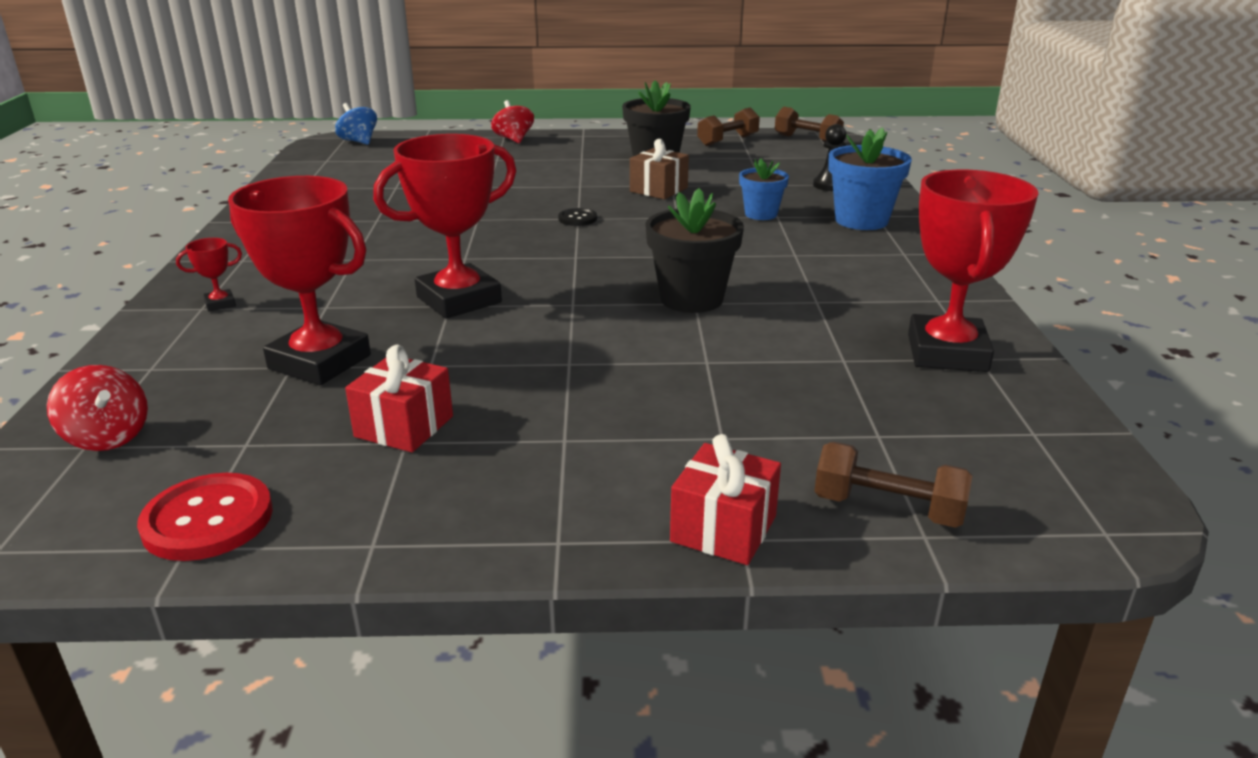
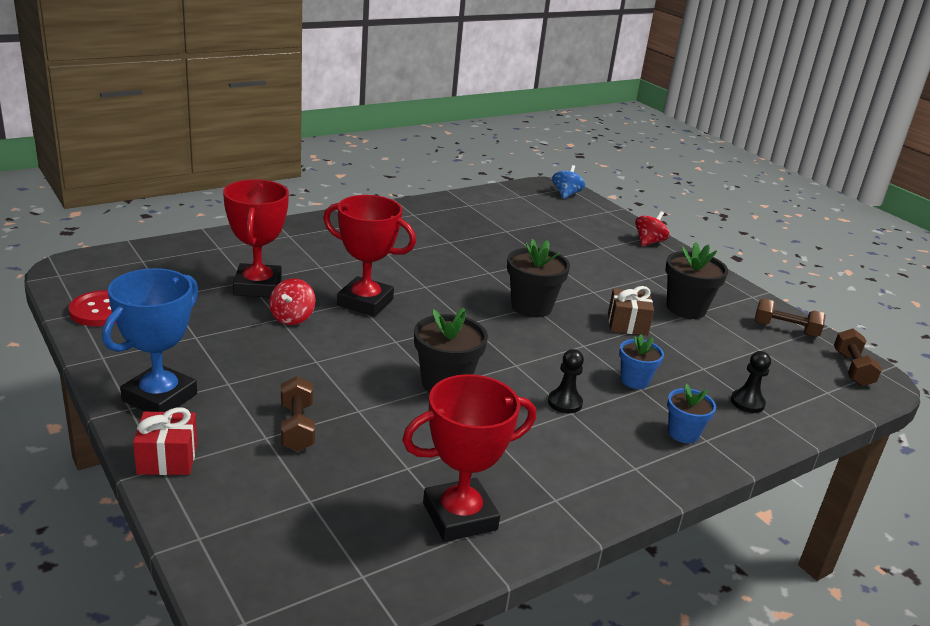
camera: 55 degrees right, 0 degrees up
(108, 437) = (152, 262): red spinning top -> red spinning top (292, 317)
(220, 304) = (297, 238): red trophy -> none
(404, 426) = (209, 331): red gift -> none
(552, 506) = (159, 397): none -> blue trophy
(577, 219) = (531, 307): black button -> black flower pot
(775, 252) = (565, 403): none -> black pawn
(861, 220) = (683, 433): blue flower pot -> blue flower pot, size x0.63
(887, 508) = (221, 517): brown dumbbell -> brown dumbbell (297, 427)

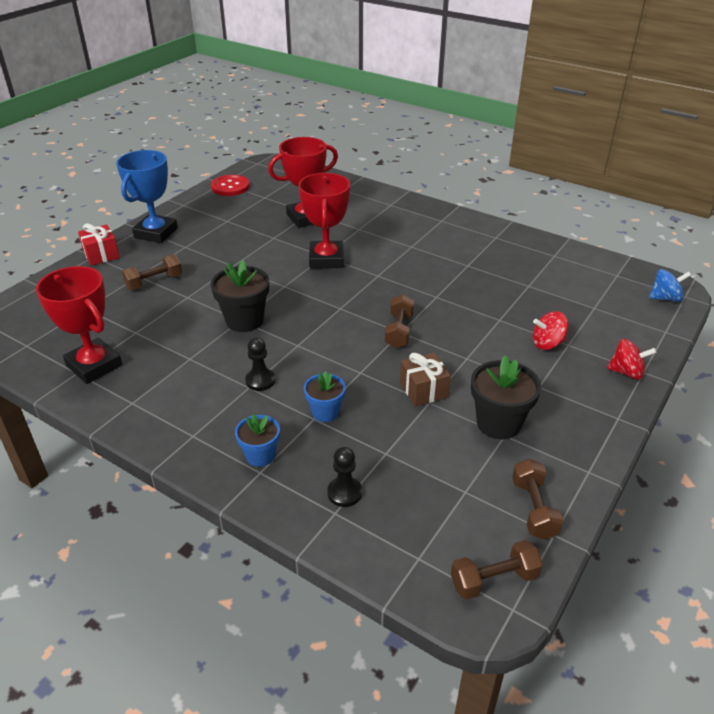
camera: 70 degrees right, 10 degrees up
(159, 397) = (156, 233): blue trophy -> blue trophy turned 75 degrees counterclockwise
(292, 317) = (278, 241): red spinning top -> red spinning top (547, 343)
(531, 307) = (399, 331): black flower pot -> brown dumbbell

